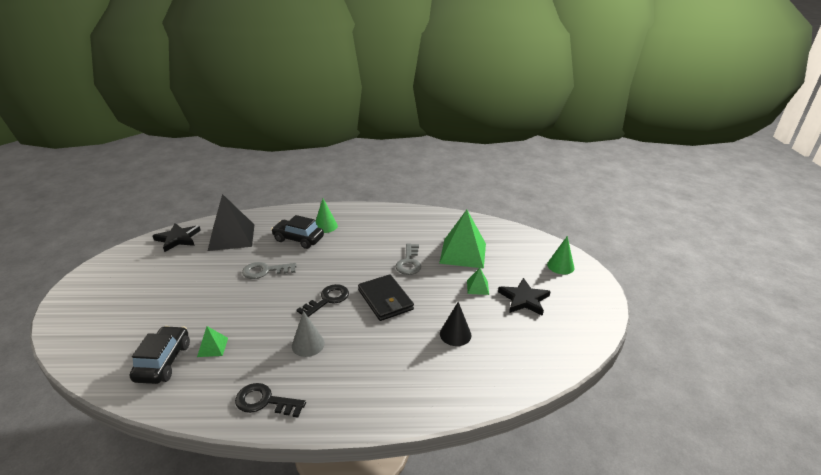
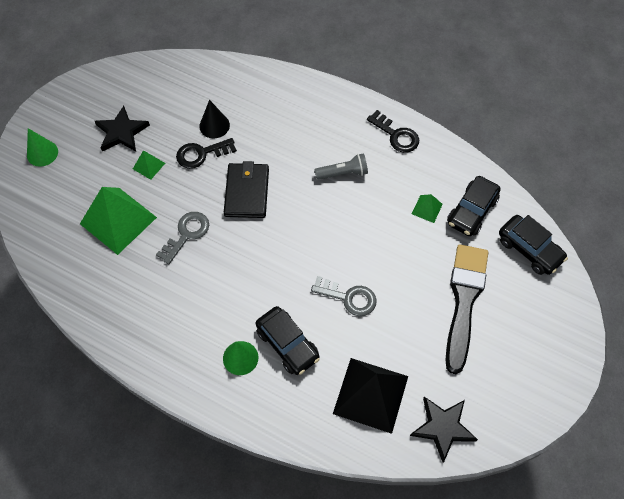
camera: 150 degrees left, 30 degrees up
(100, 352) = (529, 249): none -> black car
(167, 298) = (464, 301): none -> black brush
(308, 344) = (343, 173): grey cone -> grey flashlight
(327, 300) = (301, 219): black key -> black key (201, 154)

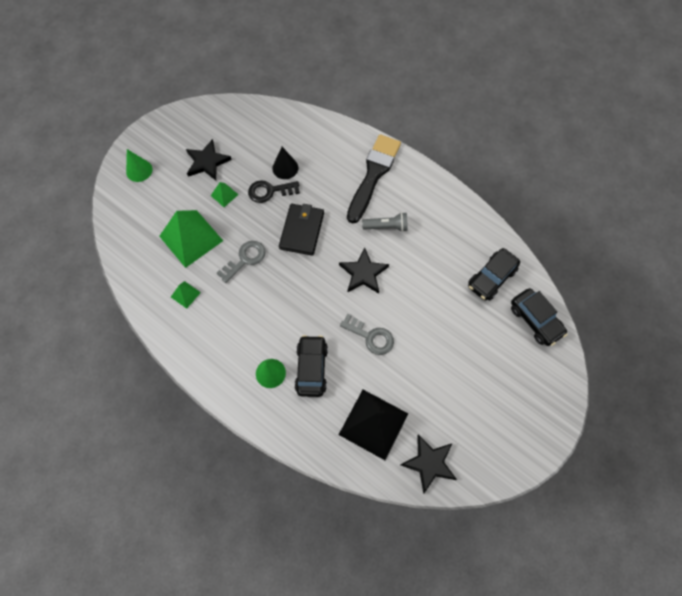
camera: 10 degrees right, 5 degrees up
(287, 344) = (311, 368): black car -> black car turned 150 degrees counterclockwise
(327, 228) = (363, 273): none -> black star
(396, 135) = (439, 200): black key -> none
(427, 209) = (453, 269): green pyramid -> green pyramid (185, 294)
(464, 301) = (469, 356): black brush -> black brush (373, 175)

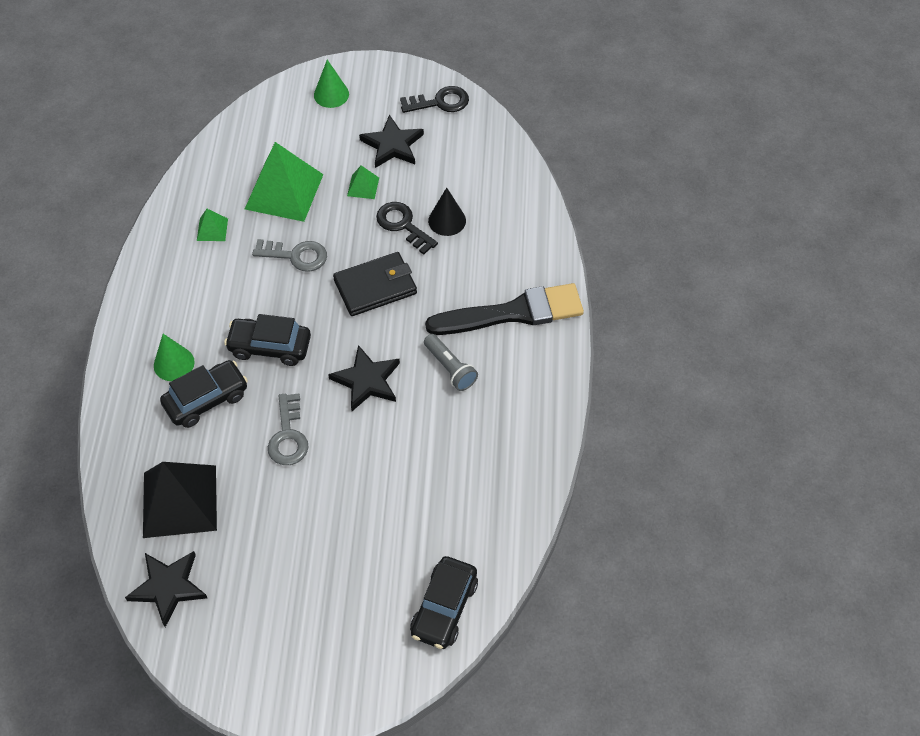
camera: 55 degrees right, 10 degrees down
(197, 120) = (440, 102): none -> black key
(491, 278) = (467, 524): black car -> black car (270, 347)

